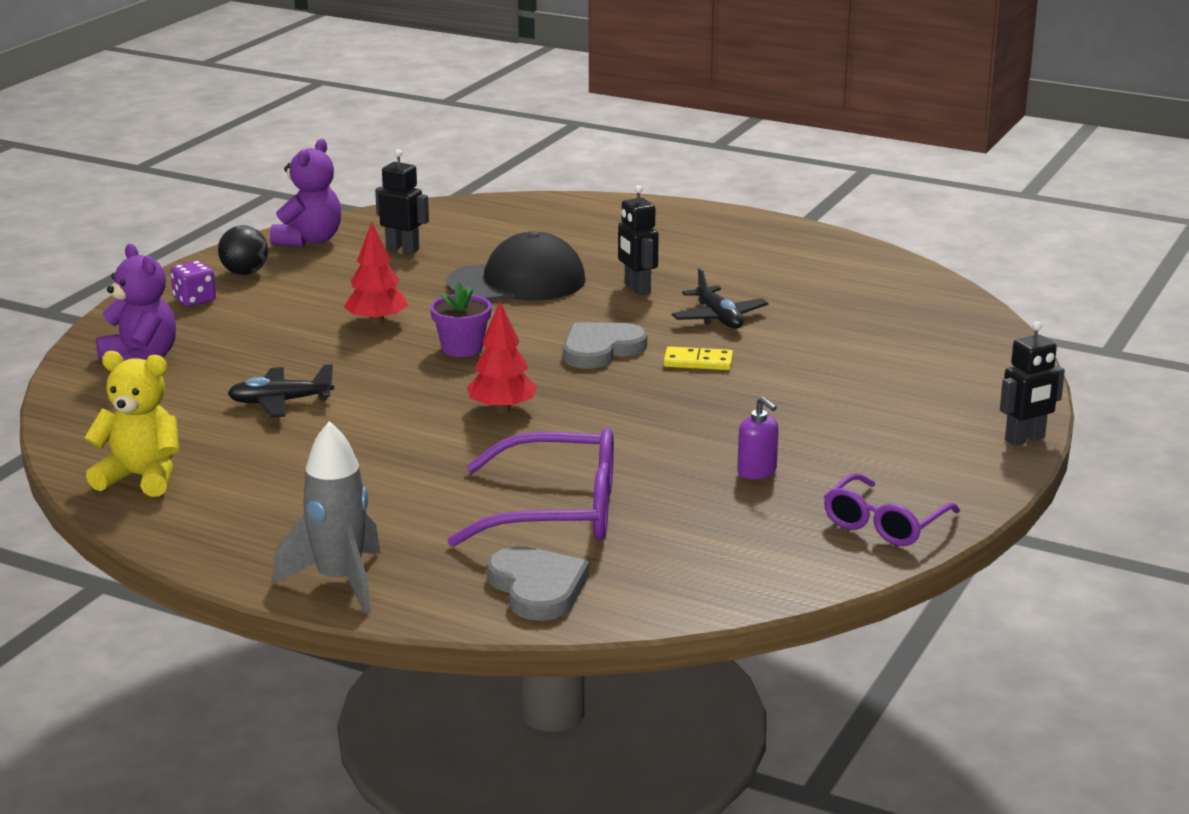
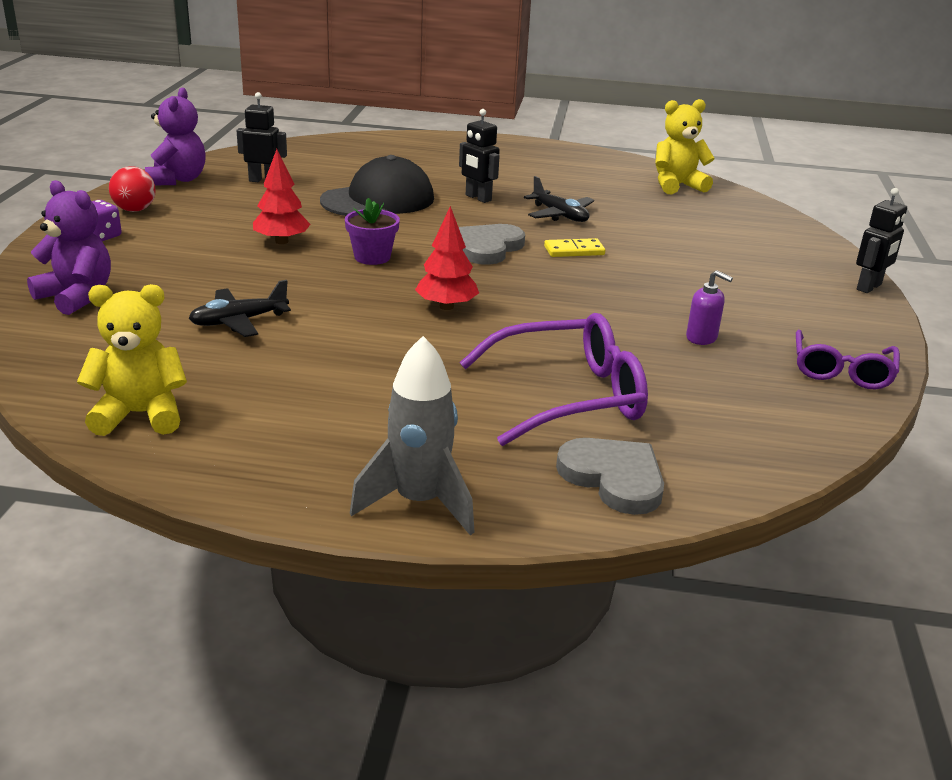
camera: 20 degrees left, 5 degrees up
(244, 273) = (135, 210): black ball -> red ball
(906, 292) = (677, 186): none -> yellow teddy bear

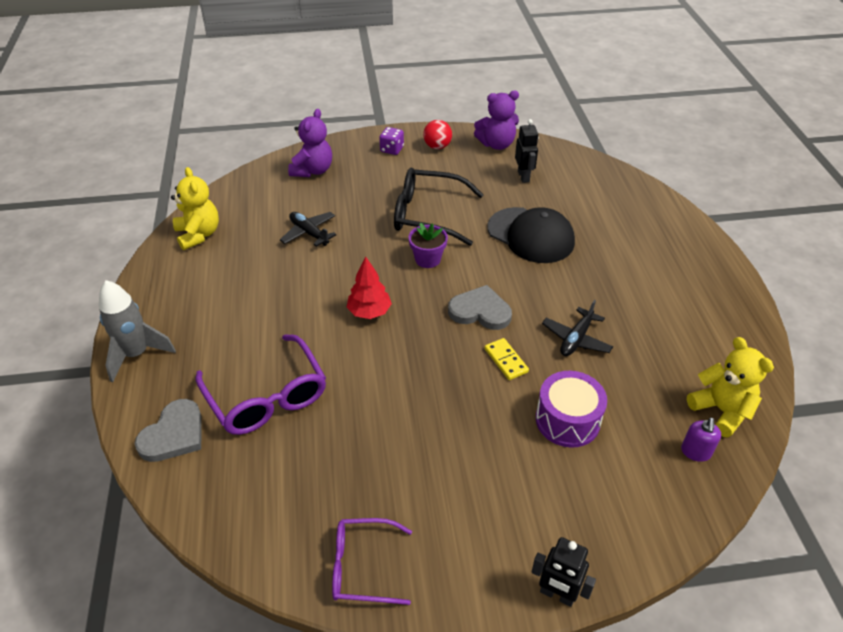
camera: 75 degrees right, 15 degrees up
(282, 241) = (428, 215): red tree -> black glasses
(478, 198) = (576, 284): black robot -> none
(668, 241) = (567, 420): none -> purple drum
(701, 338) = (383, 462): purple soap dispenser -> purple soap dispenser (695, 452)

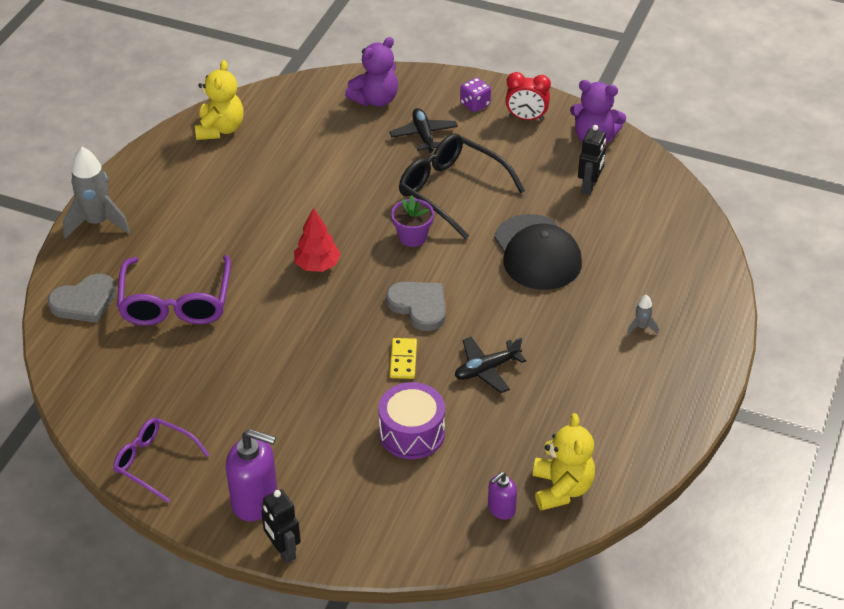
camera: 30 degrees right, 0 degrees up
(309, 233) = (321, 166): black plane -> black plane (424, 135)
(437, 146) = (526, 118): red ball -> red clock
(490, 556) = (255, 501): none -> purple soap dispenser
(652, 259) = (641, 327): none -> grey rocket

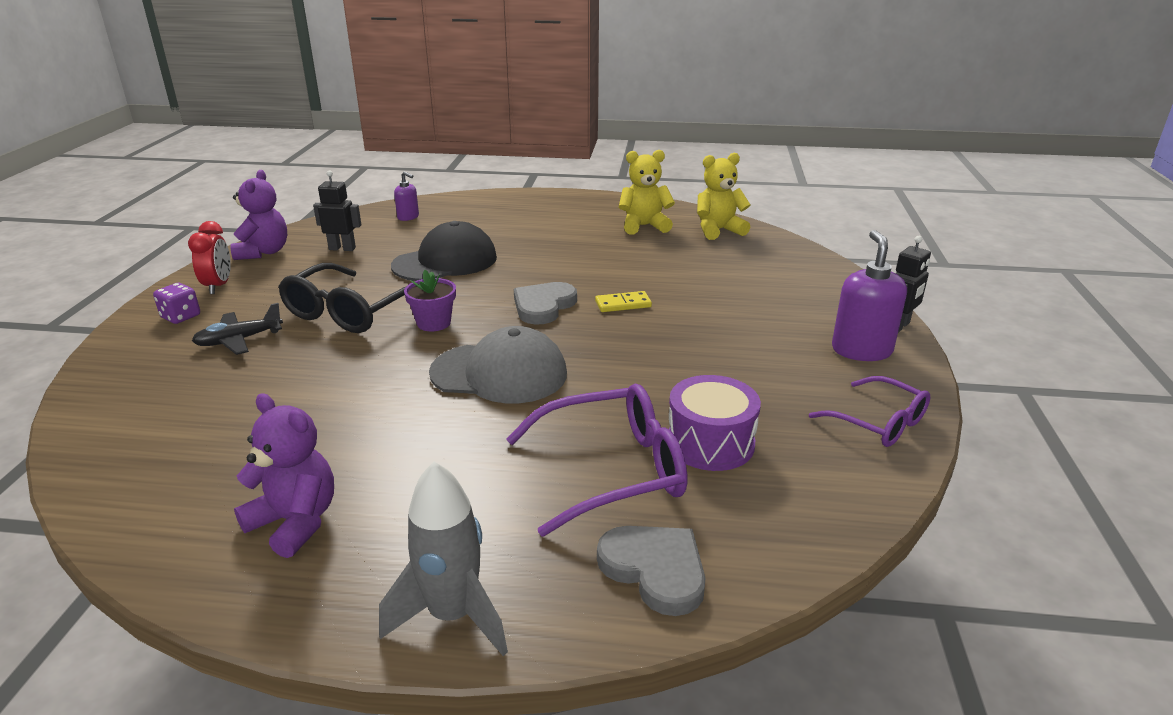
camera: 105 degrees left, 15 degrees down
(154, 462) = (878, 422): purple glasses -> purple glasses turned 60 degrees counterclockwise
(220, 129) = (181, 522): yellow teddy bear -> yellow teddy bear (644, 226)
(317, 265) = (499, 373): red tree -> grey cap
(375, 99) = (145, 385): purple teddy bear -> purple teddy bear (295, 522)
(412, 433) = (711, 289): purple drum -> purple drum (710, 443)
(487, 369) = (611, 267): black plane -> none
(501, 509) = (758, 247): purple soap dispenser -> purple soap dispenser (408, 217)
(641, 327) = (527, 218): grey rocket -> none

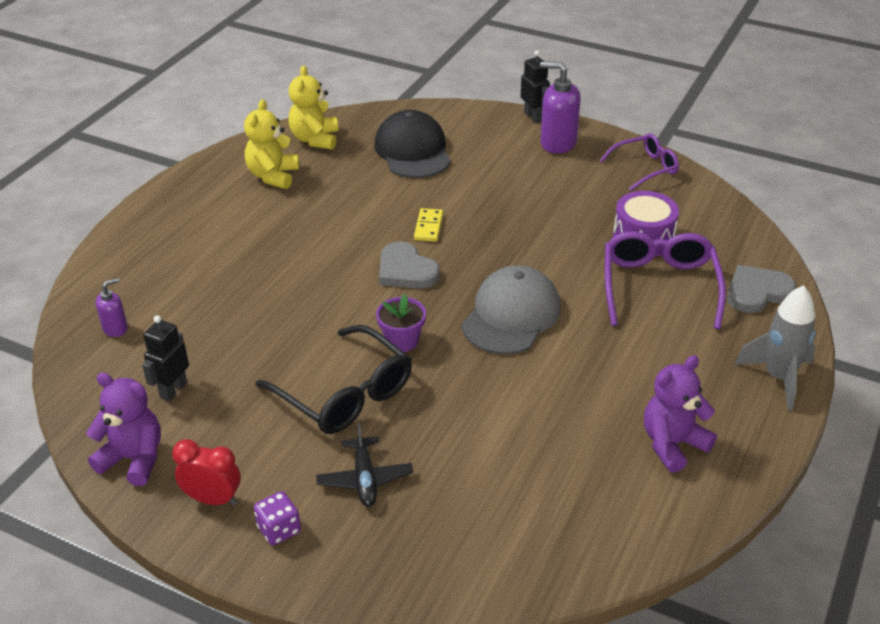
camera: 70 degrees left, 10 degrees up
(445, 262) = (267, 316): black cap -> black cap (413, 151)

